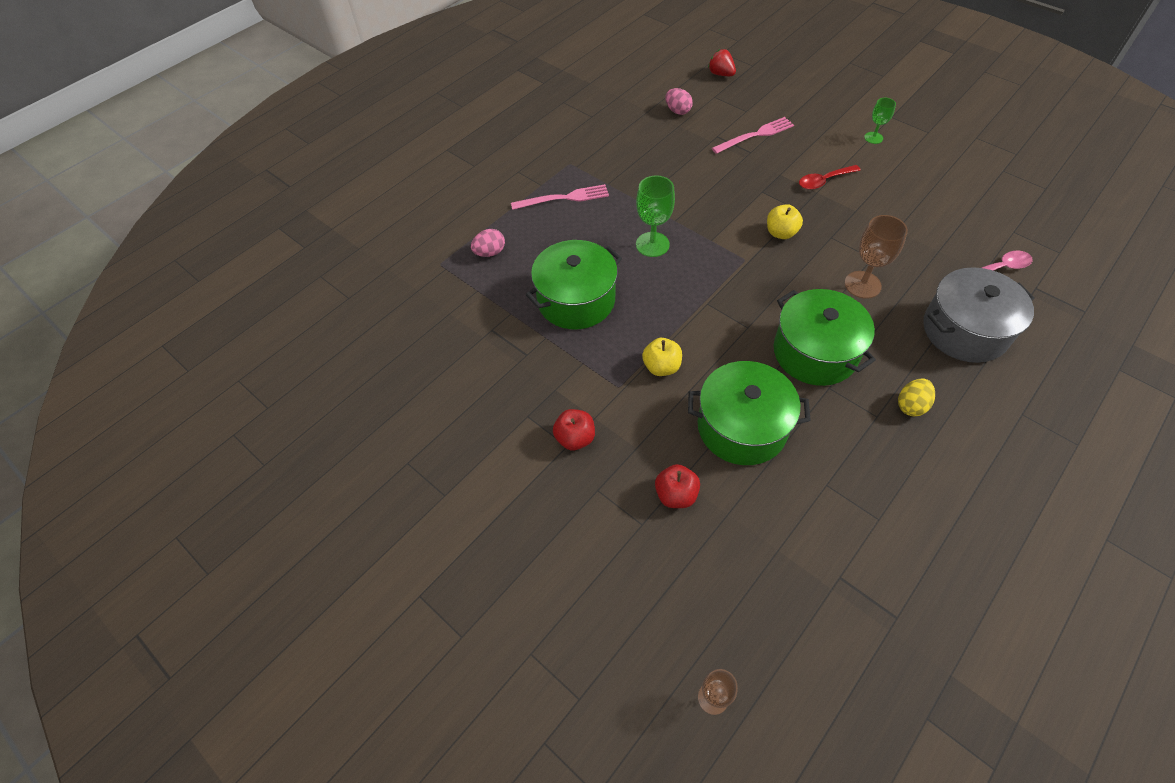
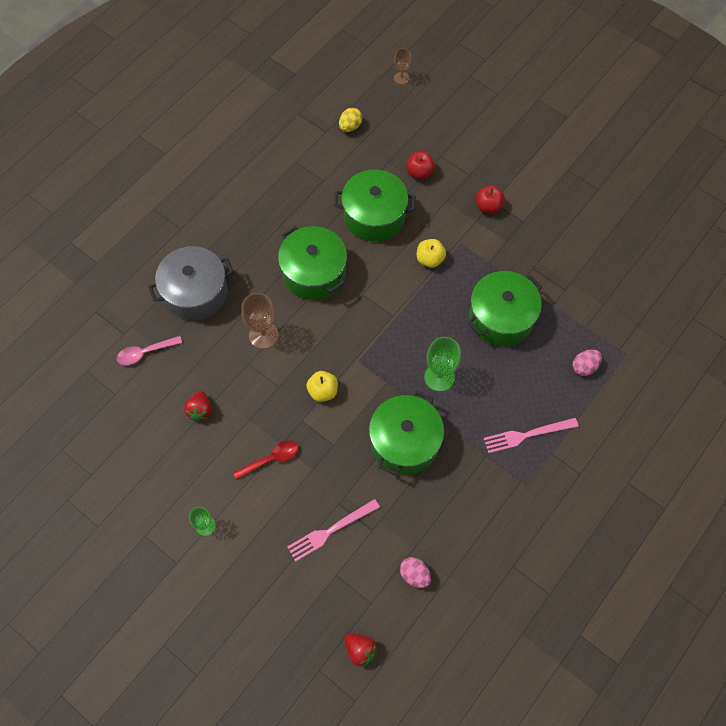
camera: 175 degrees right, 10 degrees up
(689, 193) = (404, 442): none -> green pot
(911, 405) = (255, 233): yellow egg -> yellow egg (350, 126)
(912, 218) = (200, 410): none -> red strawberry

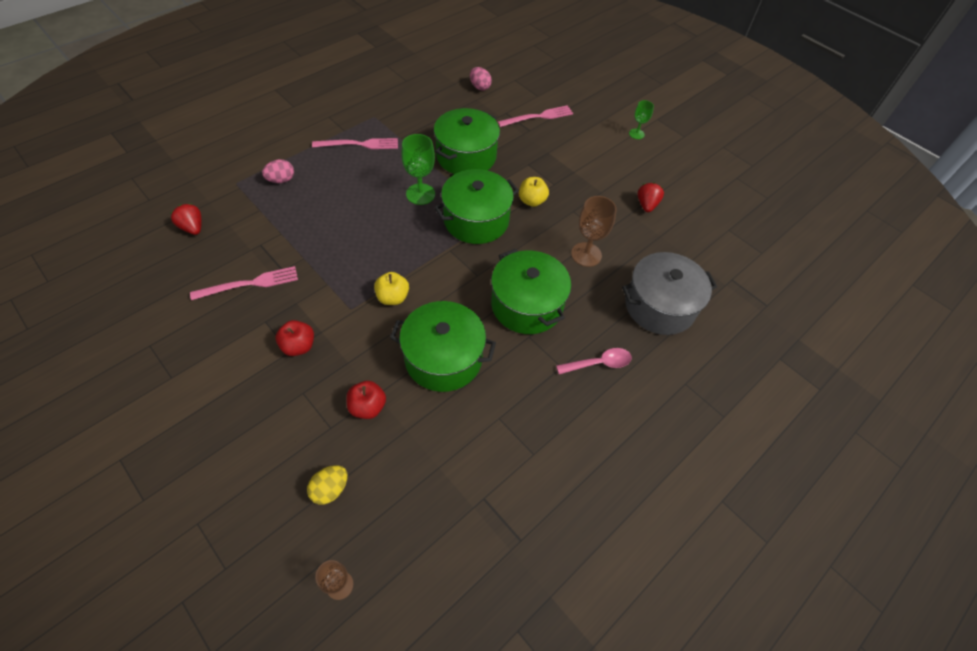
camera: 175 degrees left, 10 degrees down
(145, 353) = (706, 258): pink spoon -> pink spoon (599, 363)
(271, 459) = (583, 163): red spoon -> none
(350, 126) = (445, 500): yellow egg -> yellow egg (330, 489)
(360, 650) = (526, 62): red strawberry -> red strawberry (192, 228)
(501, 317) = (340, 230): green pot -> green pot (476, 220)
(553, 250) = (249, 284): none -> pink fork

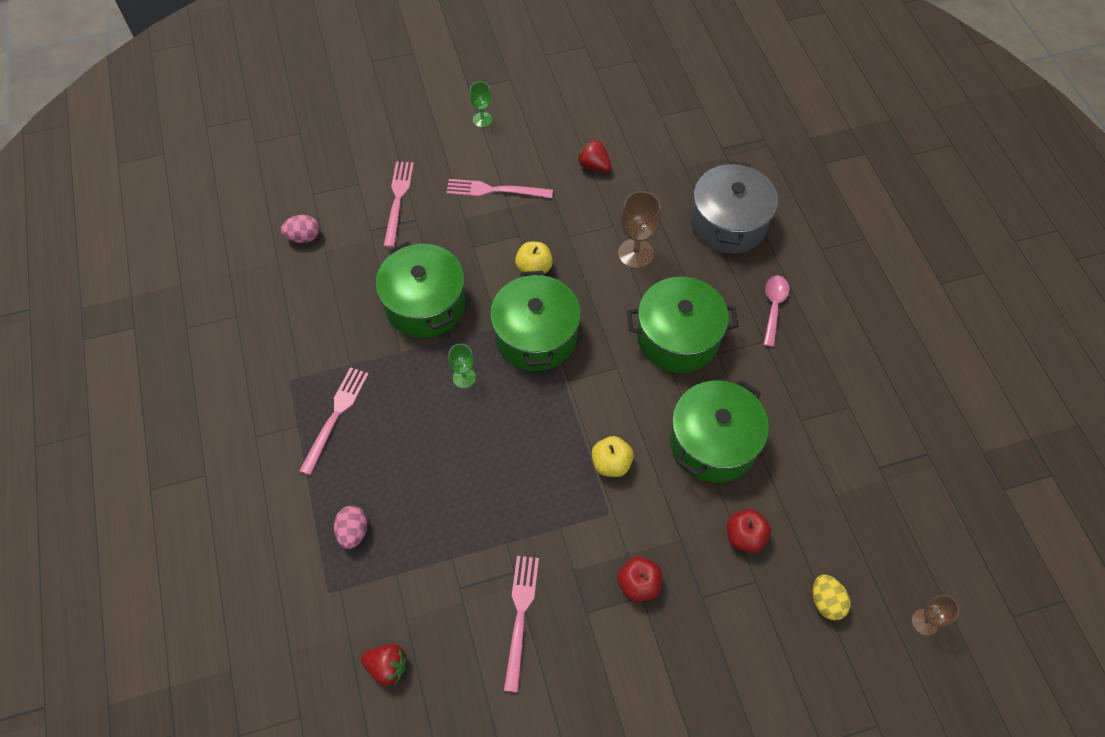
camera: 60 degrees left, 5 degrees up
(192, 228) = (387, 667): red strawberry -> red strawberry turned 150 degrees counterclockwise
(420, 194) = (464, 378): green goblet -> green goblet, size x0.60
(582, 160) = (495, 190): none -> pink fork

